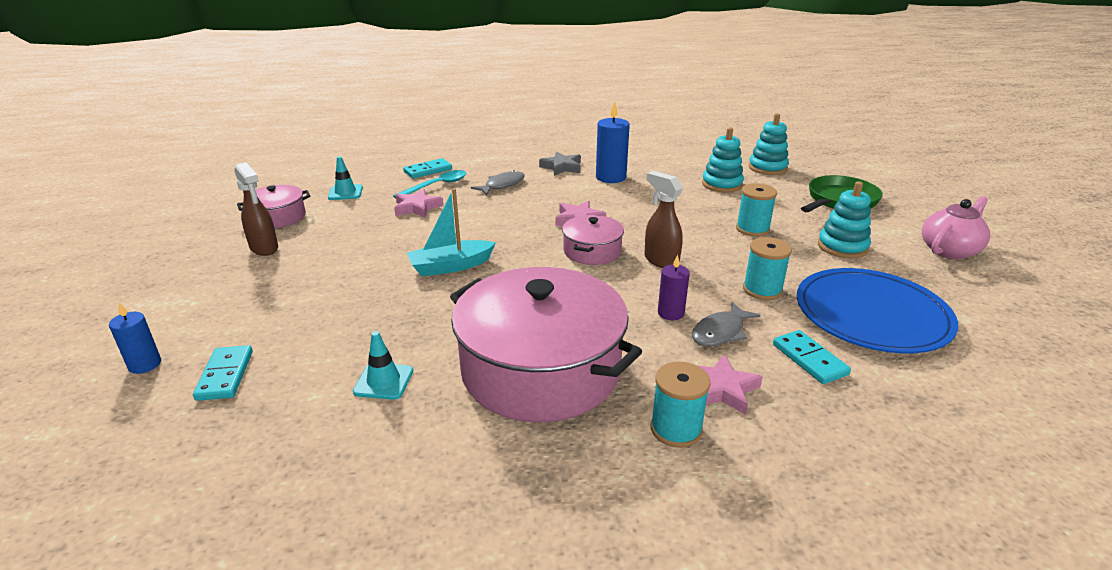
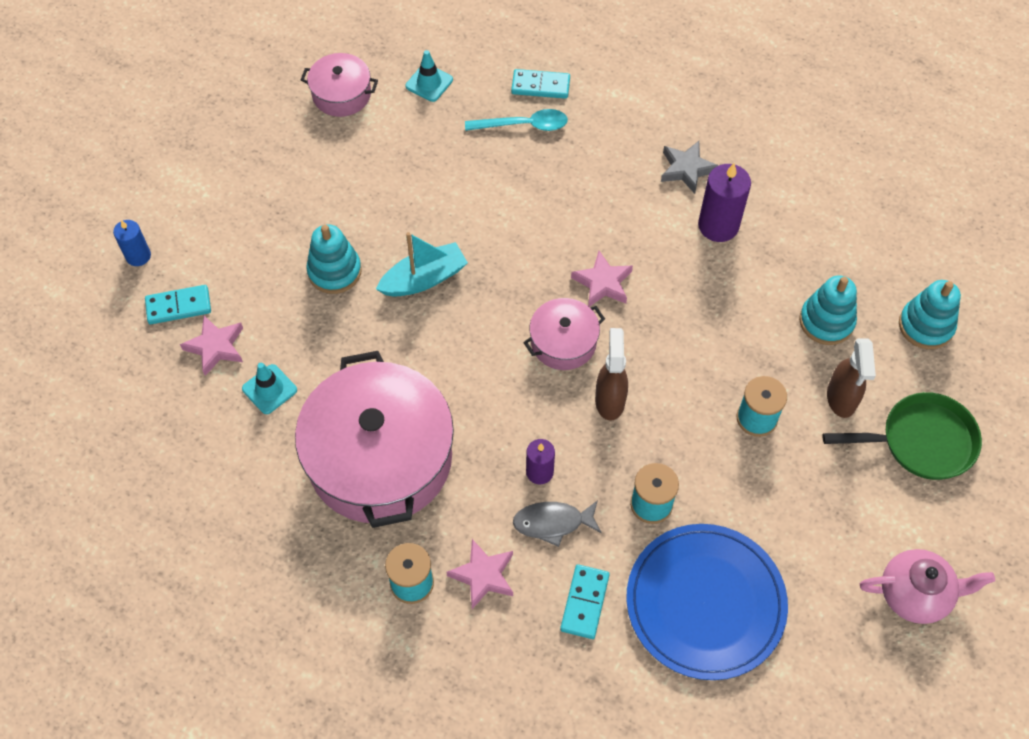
camera: 40 degrees right, 30 degrees up
(225, 375) = (178, 306): turquoise domino -> turquoise domino turned 45 degrees clockwise
(264, 248) = (299, 144): brown spray bottle -> brown spray bottle (841, 399)
(417, 207) = (472, 157): pink star -> pink star (216, 347)
(450, 266) = (424, 279): turquoise boat -> turquoise boat turned 135 degrees clockwise
(502, 185) = (589, 166): grey fish -> none
(610, 177) = (718, 225): blue candle -> purple candle
(842, 247) = (810, 508): turquoise stacking toy -> turquoise stacking toy (334, 271)

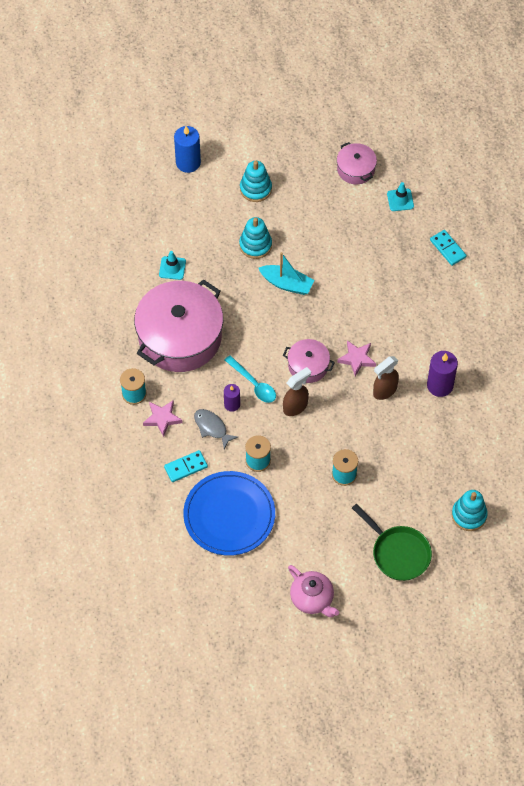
camera: 50 degrees right, 0 degrees up
(138, 256) = (188, 162): blue candle -> blue candle, size x1.65
(178, 306) = (178, 199): turquoise domino -> none
(216, 347) = (173, 230): pink star -> none
(523, 125) = (416, 259): turquoise spoon -> turquoise spoon (253, 384)
(686, 169) = (460, 348): grey star -> none
(826, 321) = (428, 469): turquoise stacking toy -> turquoise stacking toy (255, 189)
(841, 399) = (389, 504): brown spray bottle -> brown spray bottle (384, 391)

